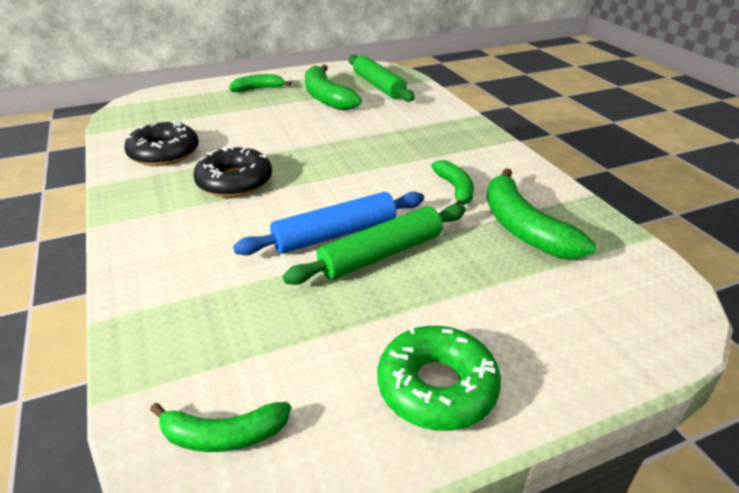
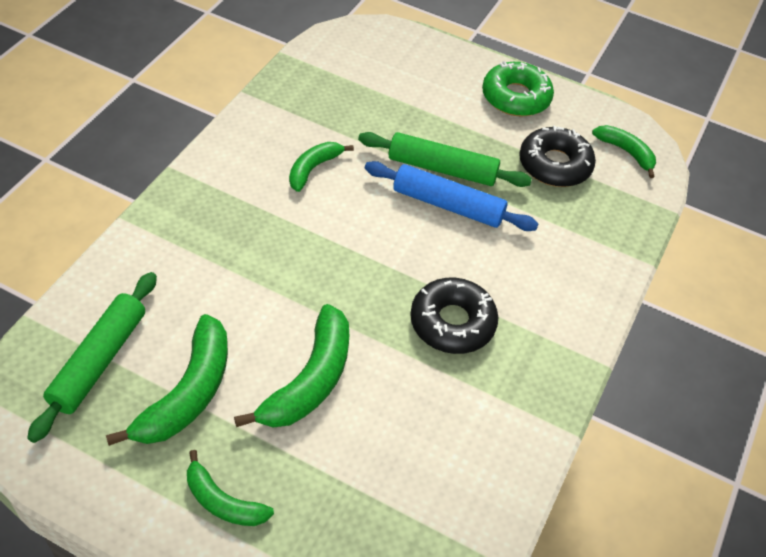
camera: 135 degrees left, 15 degrees up
(164, 153) = (470, 433): black donut -> black donut (554, 165)
(523, 228) = (333, 112): green banana -> green banana (310, 380)

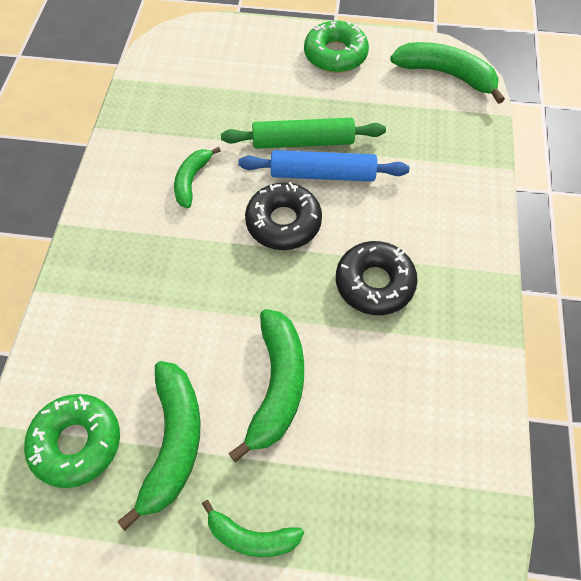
camera: 15 degrees left, 10 degrees up
(99, 361) = (76, 443): green rolling pin -> green donut
(554, 165) = (394, 106): black donut -> black donut (283, 222)
(626, 152) = (446, 75): green banana -> green banana, size x1.66

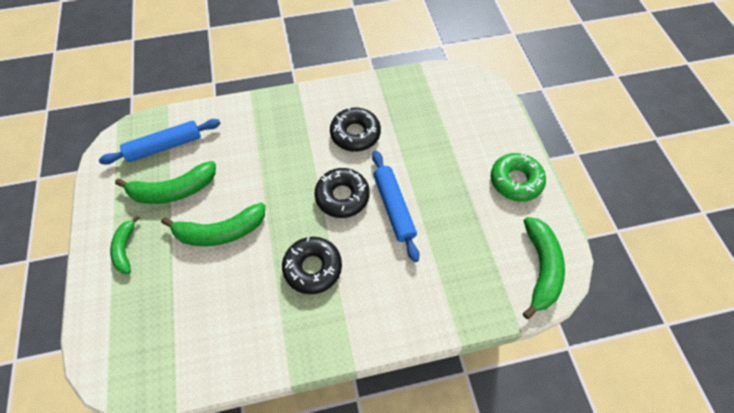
camera: 70 degrees right, 0 degrees up
(76, 443) = (165, 146): green donut -> blue rolling pin
(192, 180) = (355, 134): green banana -> black donut
(303, 142) = (417, 186): green rolling pin -> none

